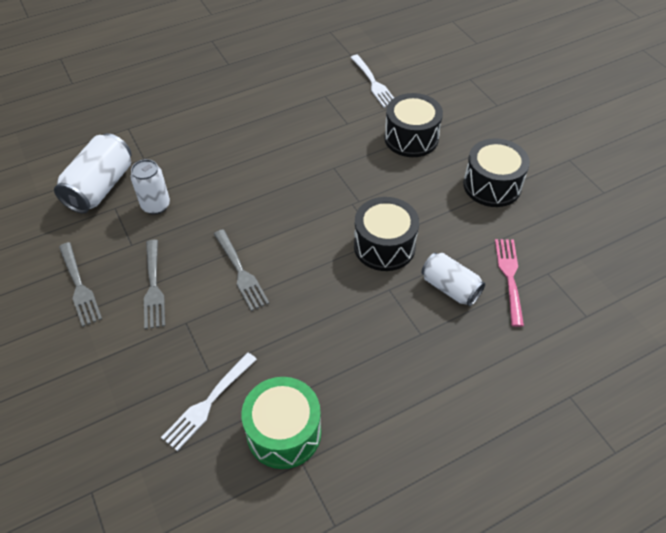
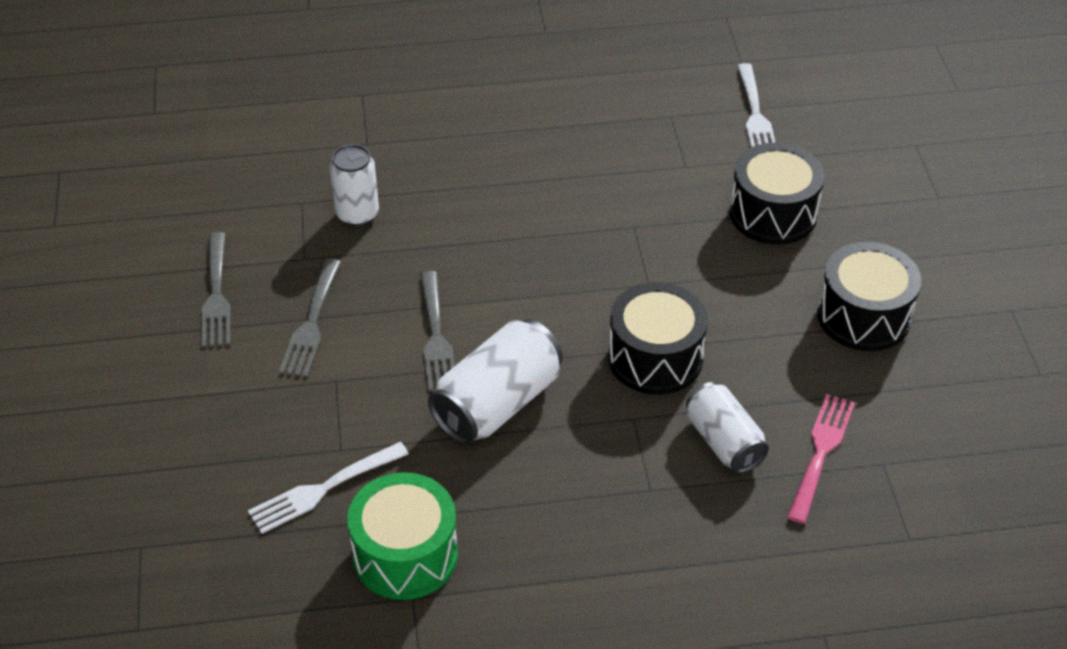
camera: 20 degrees right, 5 degrees down
(100, 187) = (292, 169): white can -> white can (497, 403)

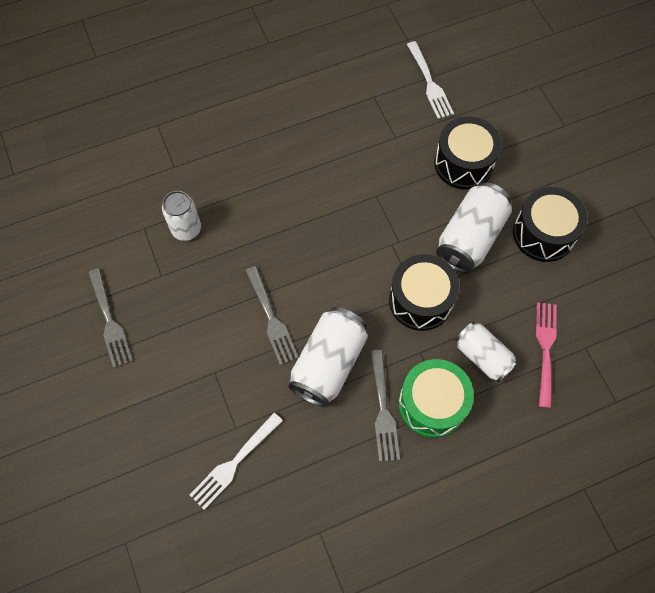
camera: 15 degrees left, 20 degrees up
(311, 322) = (183, 328): grey fork -> grey fork (382, 409)
(405, 555) = (304, 500): green drum -> green drum (432, 404)
(753, 300) = (470, 237): none -> white can

